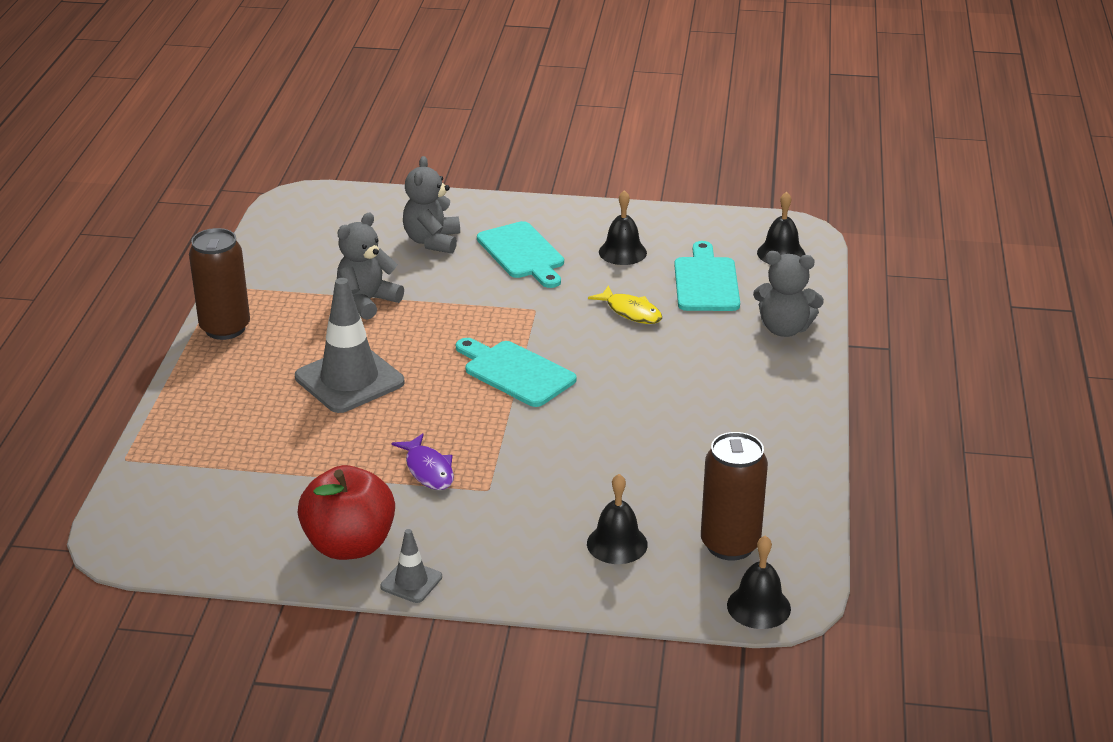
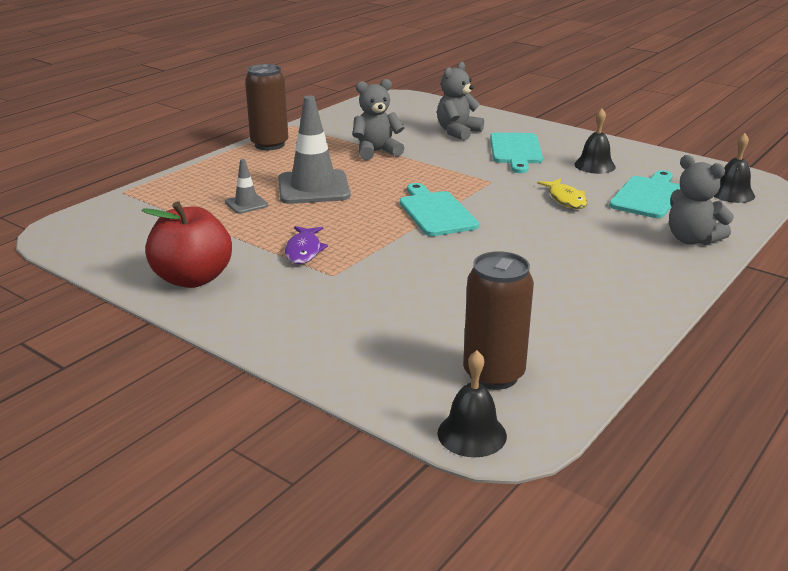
camera: 30 degrees right, 5 degrees down
(411, 582) = (205, 315): grey traffic cone -> grey traffic cone (246, 204)
(617, 544) = (393, 342): black bell -> none

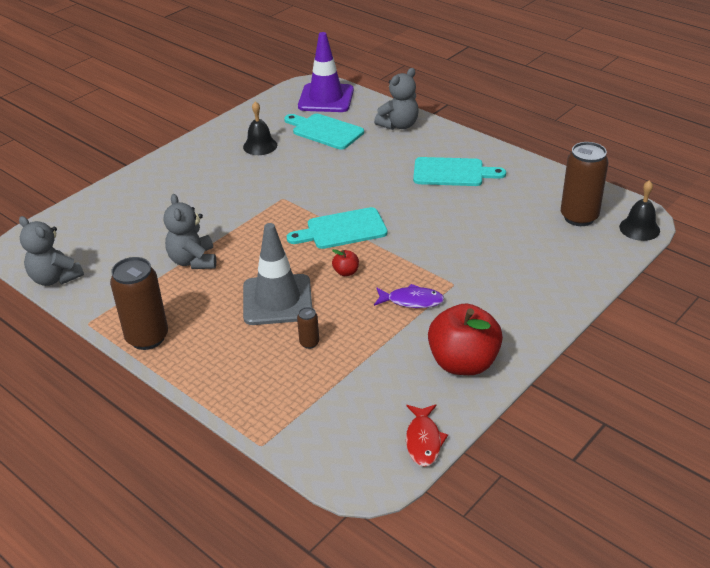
camera: 85 degrees left, 10 degrees up
(90, 258) = (423, 440): none -> red fish
(246, 204) = (309, 343): grey traffic cone -> brown can
(357, 216) = (346, 272): none -> red apple
(458, 132) = (155, 209): grey teddy bear -> grey teddy bear (55, 278)
(515, 151) = (215, 180): turquoise cutting board -> turquoise cutting board (452, 172)
(566, 199) = (326, 166): yellow fish -> none
(732, 193) = (326, 98): black bell -> purple traffic cone

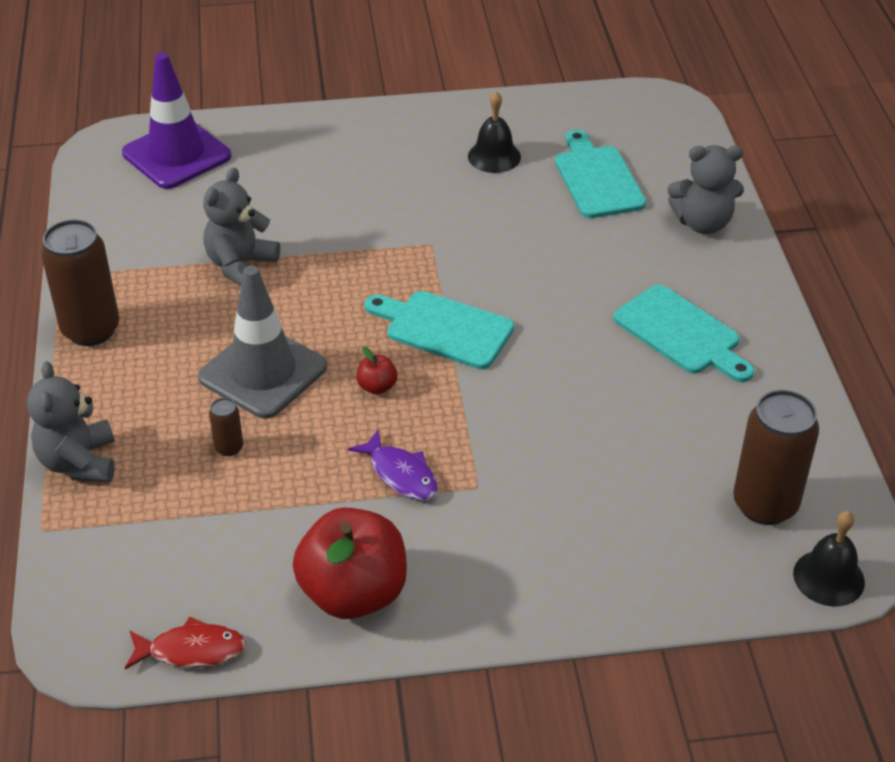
camera: 40 degrees right, 5 degrees up
(55, 278) = (93, 202): grey teddy bear -> grey teddy bear (79, 462)
(326, 98) = (659, 131): purple traffic cone -> purple traffic cone (176, 155)
(423, 440) = (191, 650): red fish -> red fish turned 135 degrees counterclockwise

